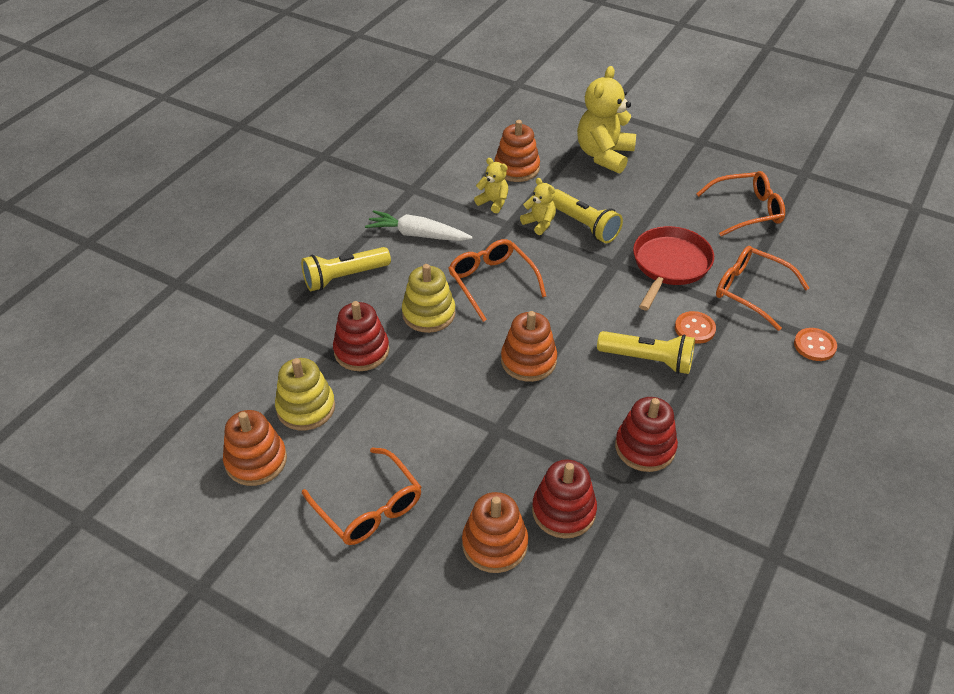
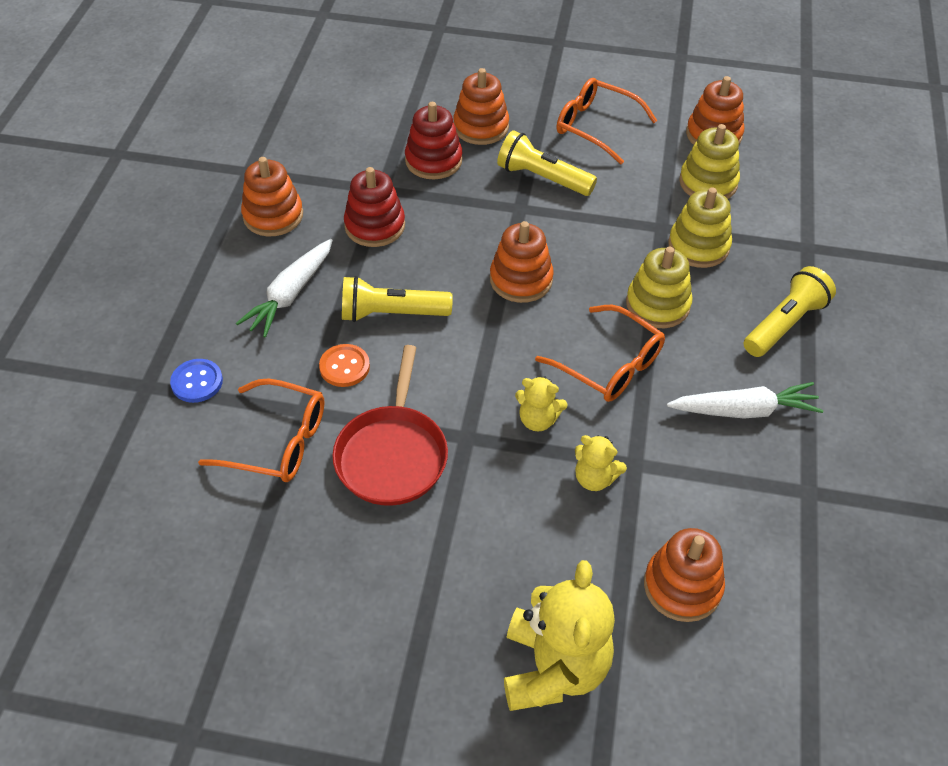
camera: 160 degrees right, 5 degrees up
(361, 351) = (698, 246): red stacking toy -> yellow stacking toy
(493, 202) = (679, 500): yellow teddy bear -> yellow teddy bear (538, 419)
(583, 225) = (531, 493): yellow flashlight -> yellow flashlight (542, 178)
(734, 398) = (290, 295): none -> white carrot
(747, 210) = (290, 600): orange glasses -> none
(747, 487) = (273, 216): none -> orange stacking toy
(814, 345) = (197, 382): orange button -> blue button

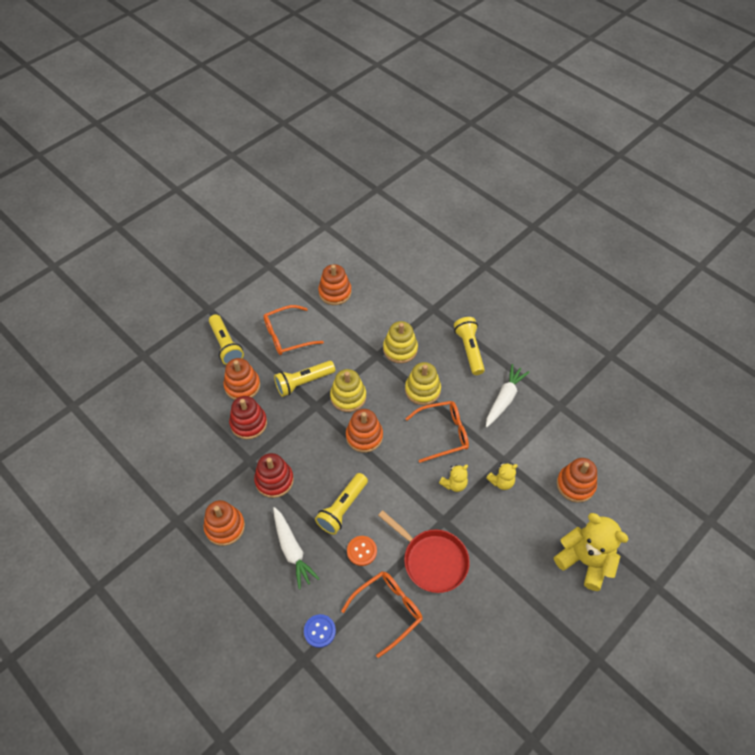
camera: 55 degrees left, 5 degrees up
(523, 83) = (226, 345): none -> yellow flashlight
(708, 183) = (364, 317): yellow stacking toy -> yellow stacking toy (348, 397)

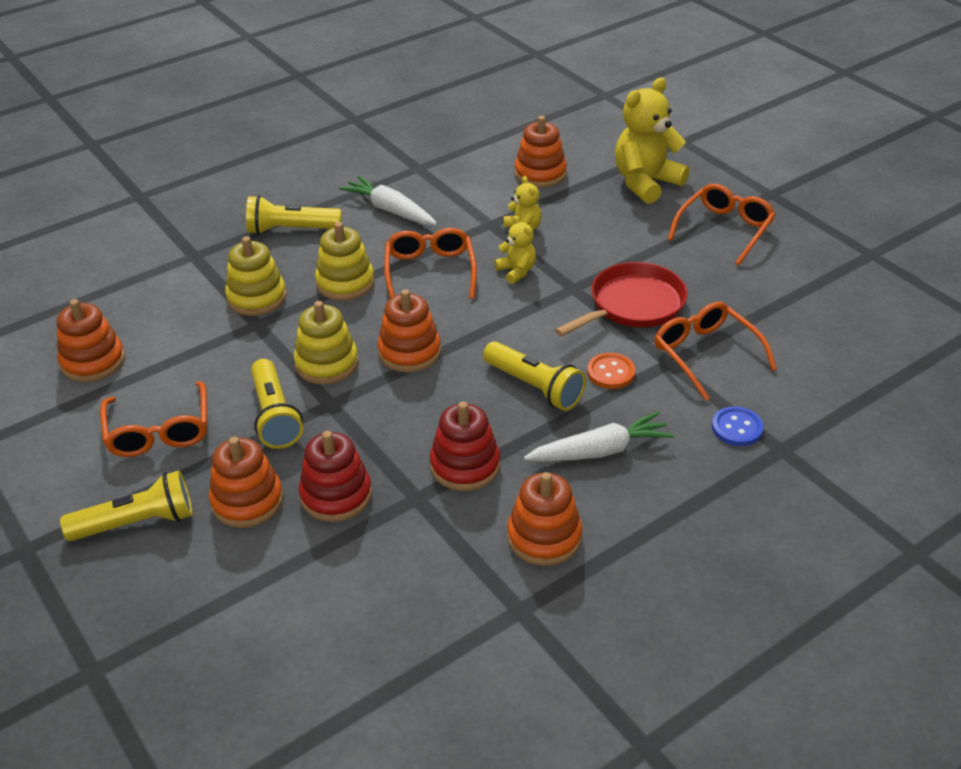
camera: 80 degrees left, 15 degrees down
(537, 622) = (724, 229): none -> orange glasses

